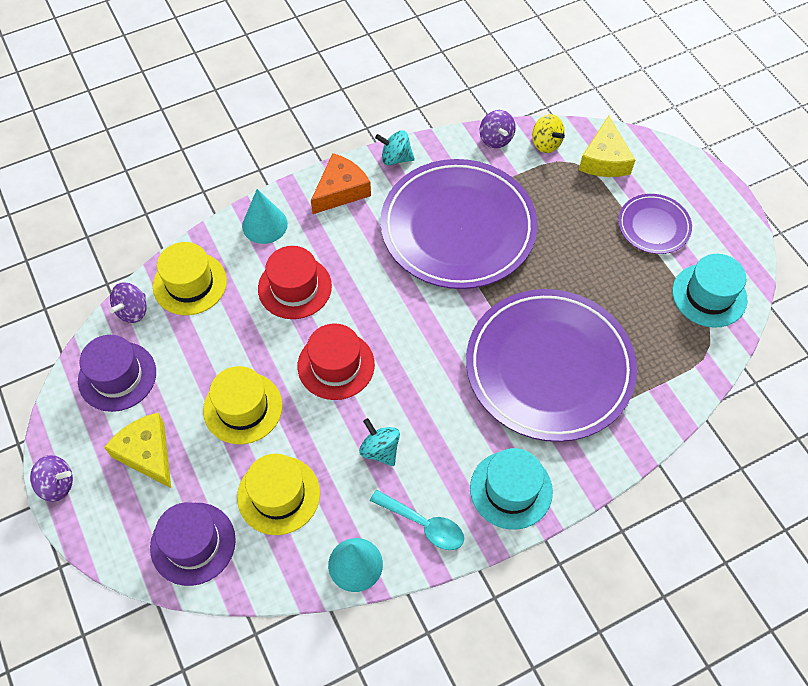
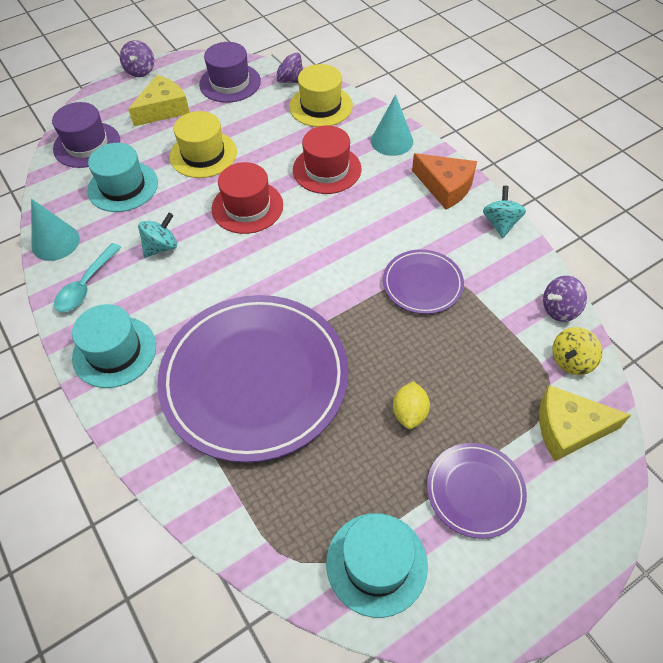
camera: 85 degrees right, 5 degrees down
(278, 495) = (123, 186): yellow hat -> turquoise hat
(458, 228) = (422, 284): purple plate -> purple plate, size x0.47
(587, 257) = (409, 413): none -> yellow lemon

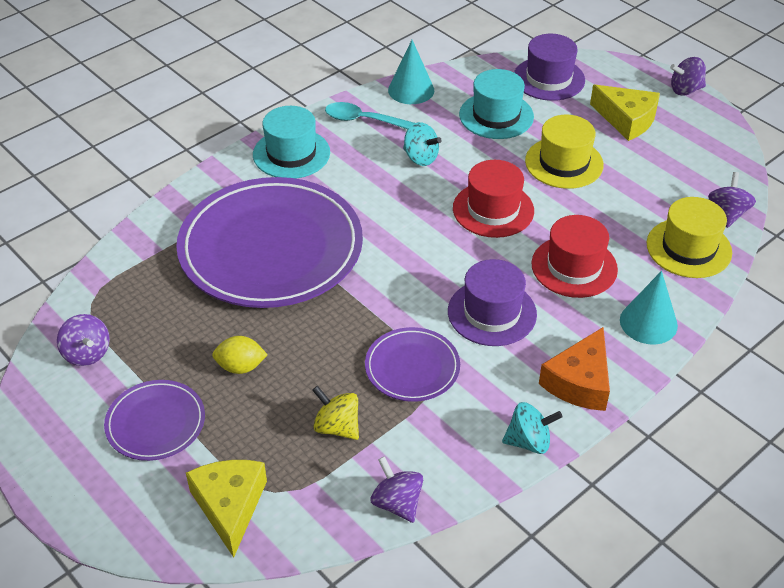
camera: 80 degrees right, 10 degrees down
(230, 83) = (697, 163): purple hat -> purple hat (492, 313)
(376, 563) = (87, 353): turquoise hat -> purple spinning top
(571, 361) = (321, 512): yellow spinning top -> yellow spinning top (337, 427)

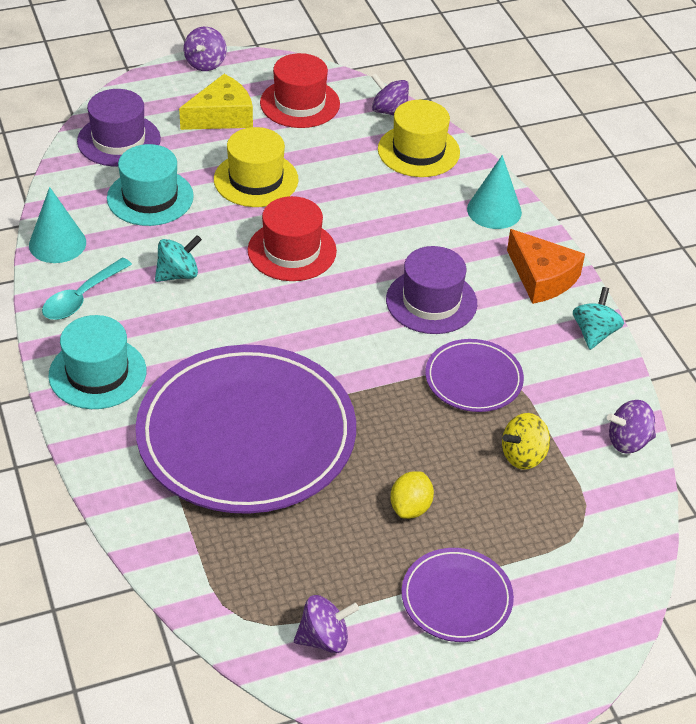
camera: 70 degrees left, 0 degrees up
(230, 506) = (587, 563): yellow cheese -> none
(574, 267) = (401, 227): red hat -> red hat (300, 103)

